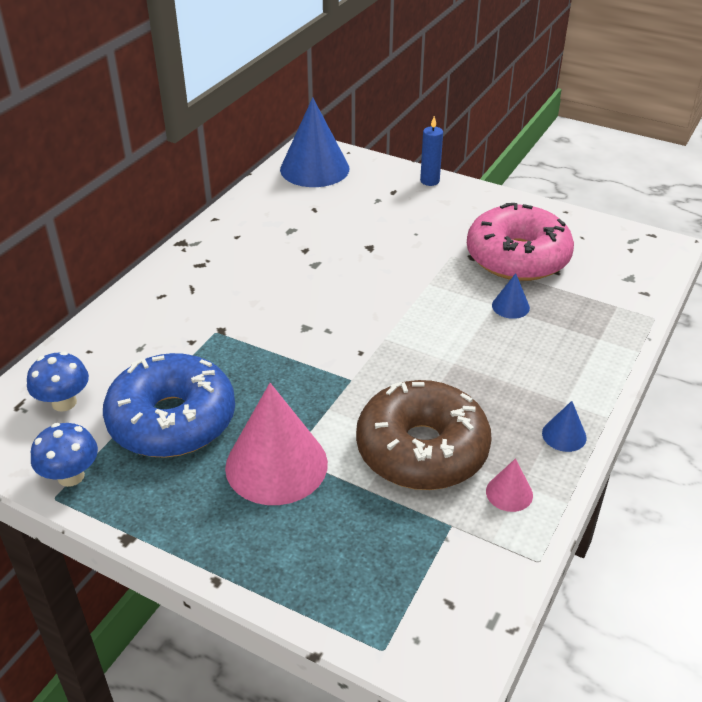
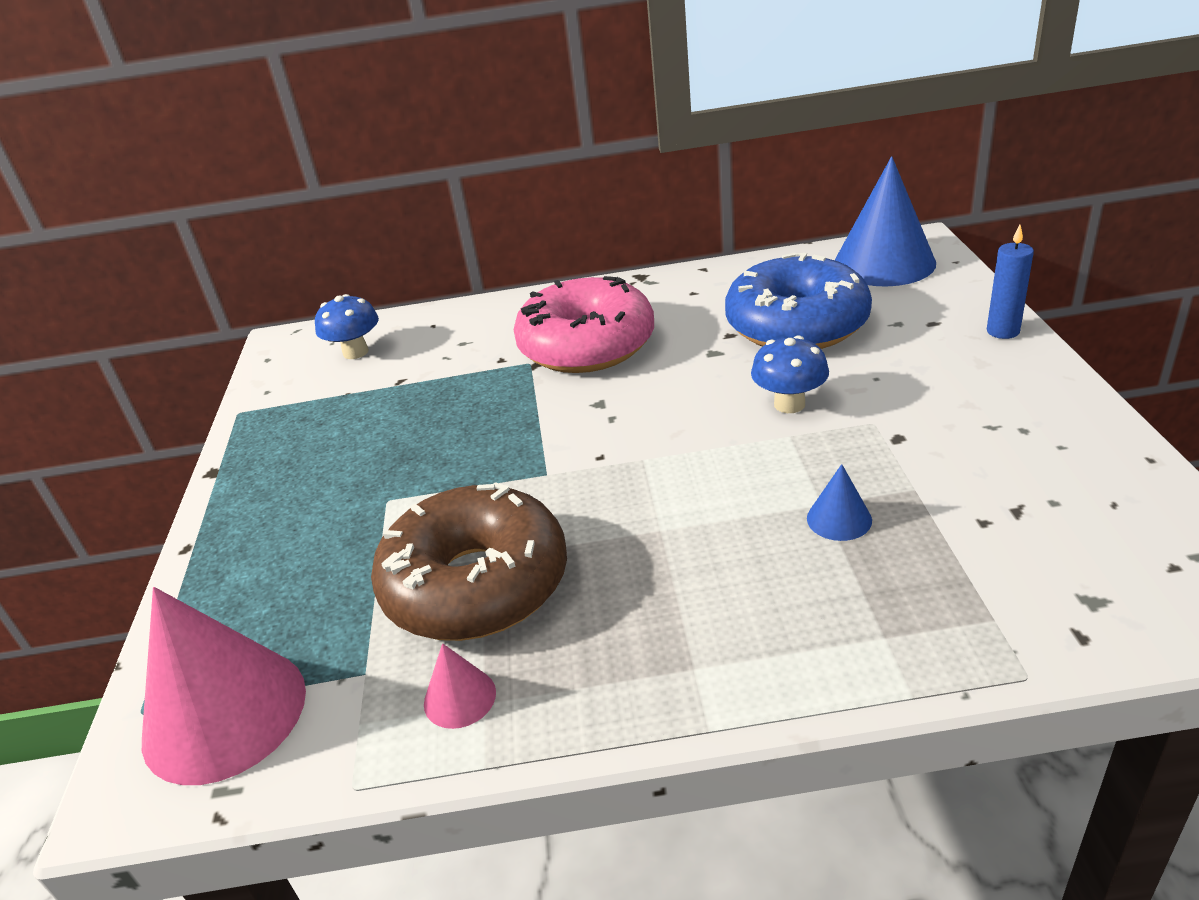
camera: 60 degrees right, 5 degrees down
(71, 476) = (268, 405): blue mushroom -> blue mushroom (789, 404)
(172, 420) = (380, 410): blue donut -> blue donut (797, 325)
(276, 465) = (367, 499): pink cone -> pink cone (224, 714)
(517, 257) = (958, 472): pink donut -> pink donut (587, 345)
(564, 435) = (622, 699): blue cone -> none

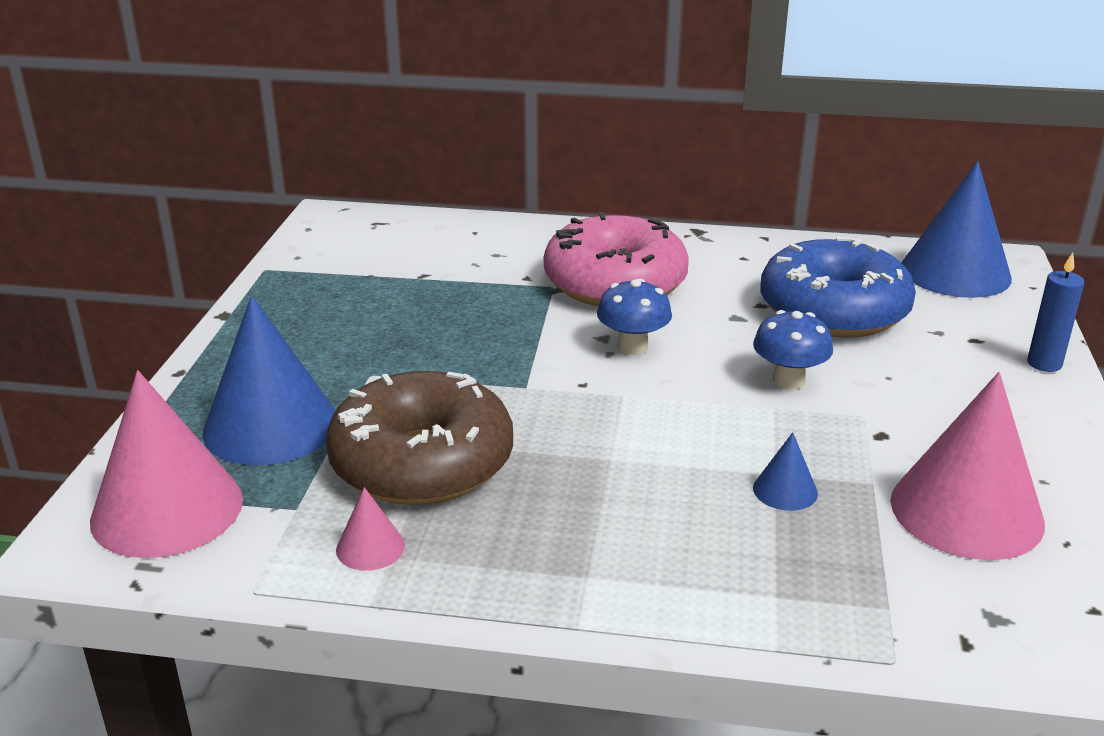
camera: 10 degrees right, 5 degrees down
(304, 584) = (271, 426): none -> blue cone
(355, 352) = (392, 240): blue mushroom -> blue mushroom (633, 347)
(1011, 496) = (966, 511): none -> pink cone

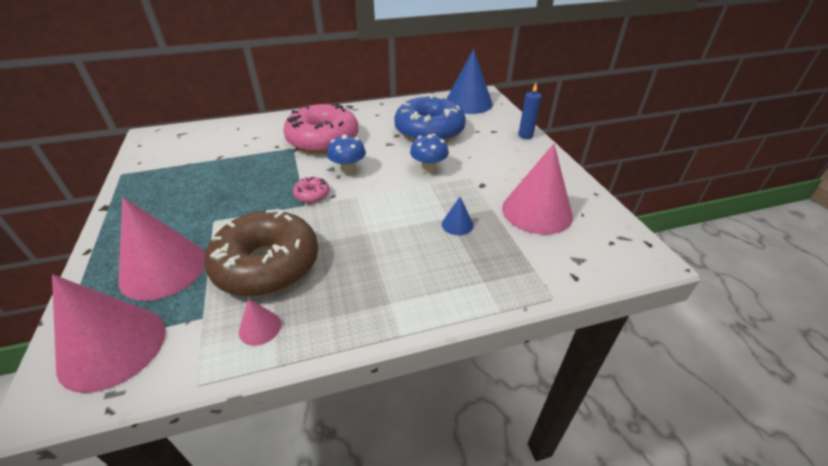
camera: 25 degrees left, 10 degrees up
(271, 426) = (163, 269): blue cone -> pink cone
(547, 374) = (312, 195): none -> pink donut

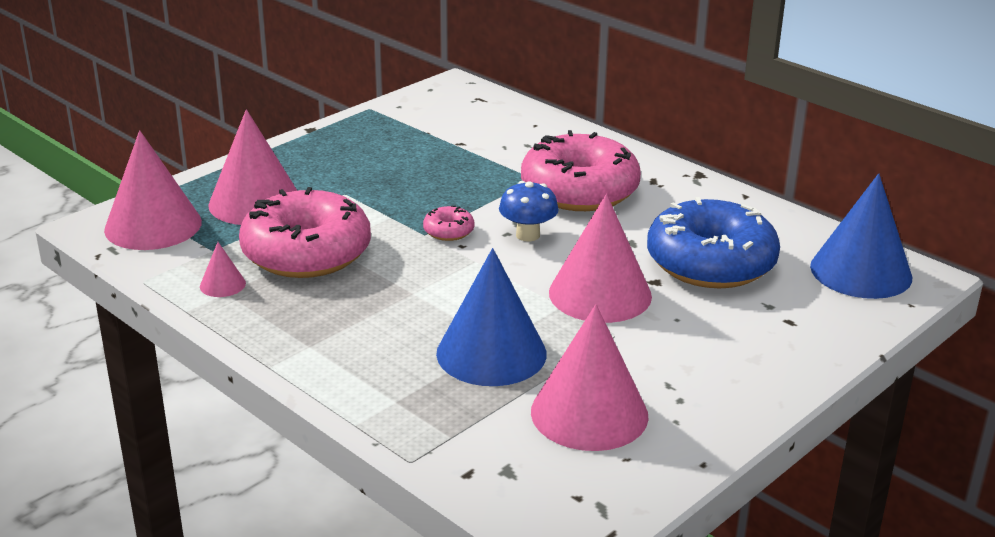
camera: 60 degrees right, 10 degrees down
(267, 264) = (306, 253): brown donut -> pink donut
(428, 169) = (600, 294): blue mushroom -> pink cone
(457, 224) = (491, 353): blue cone -> blue cone, size x2.25
(525, 135) = (815, 356): blue candle -> none

